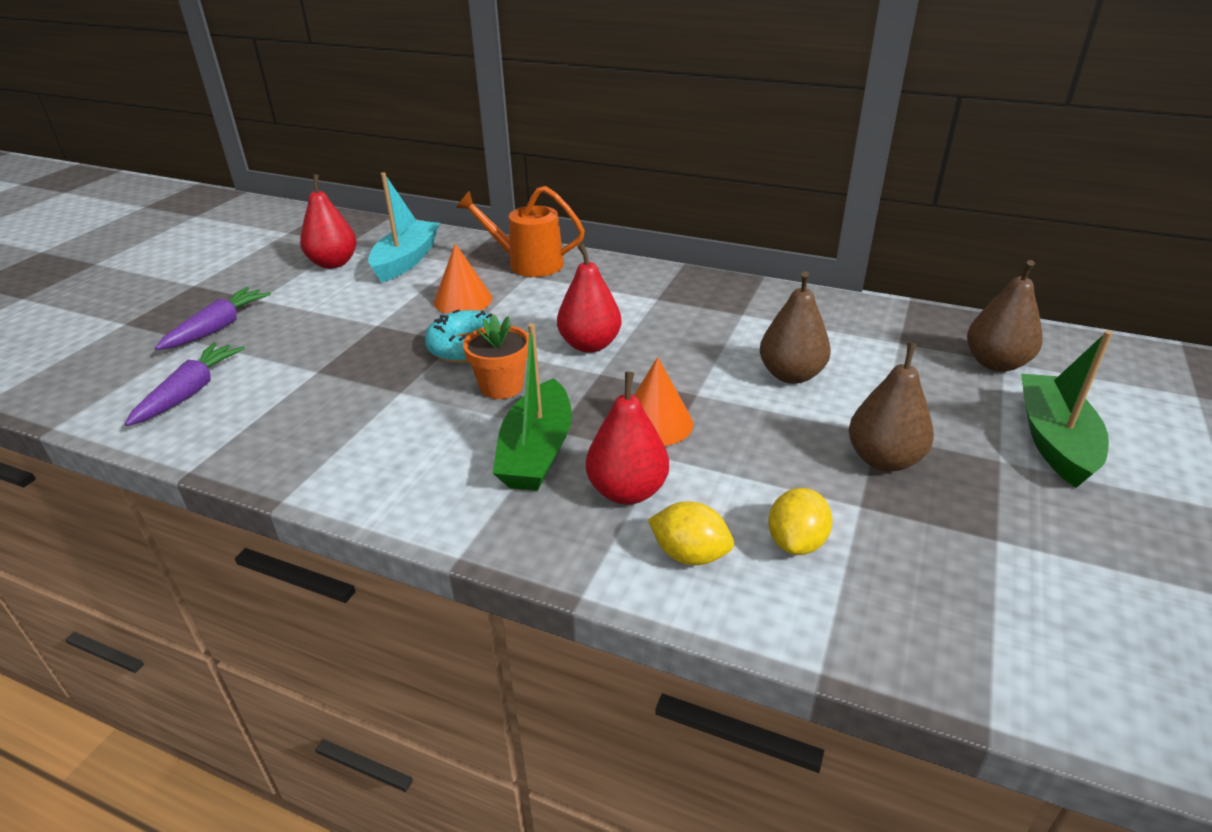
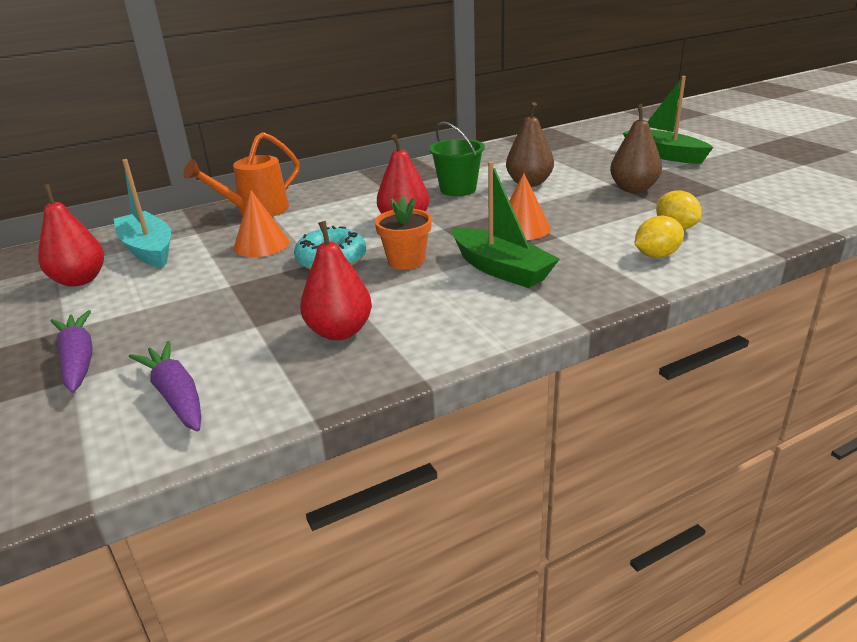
camera: 50 degrees left, 5 degrees down
(627, 491) = (579, 255): red pear -> red pear (339, 332)
(709, 338) = (458, 189): none -> green bucket
(995, 363) = (588, 143): brown pear -> none

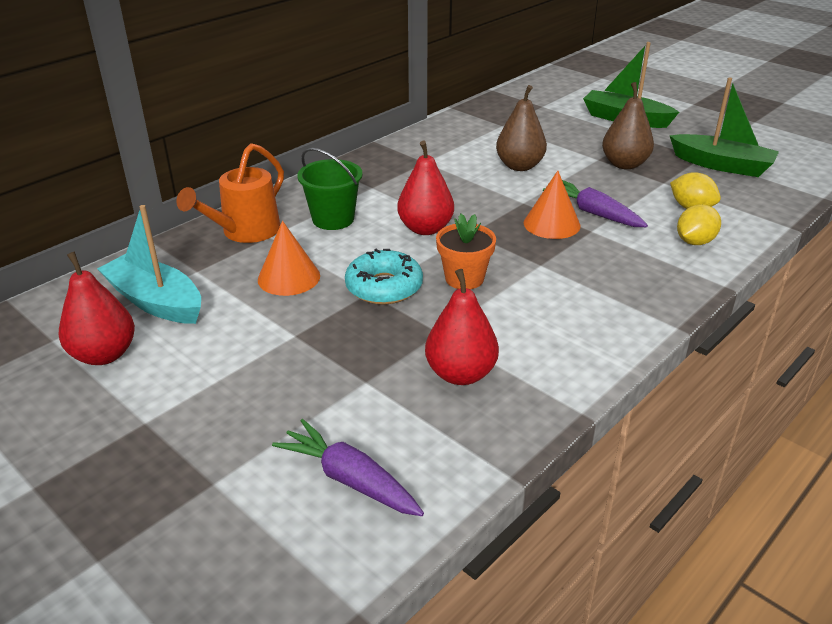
camera: 20 degrees left, 5 degrees up
(78, 360) = (198, 458): purple carrot -> purple carrot (593, 213)
(458, 189) = (452, 181): green bucket -> green bucket (333, 219)
(501, 269) = (565, 276): green boat -> green boat (721, 165)

